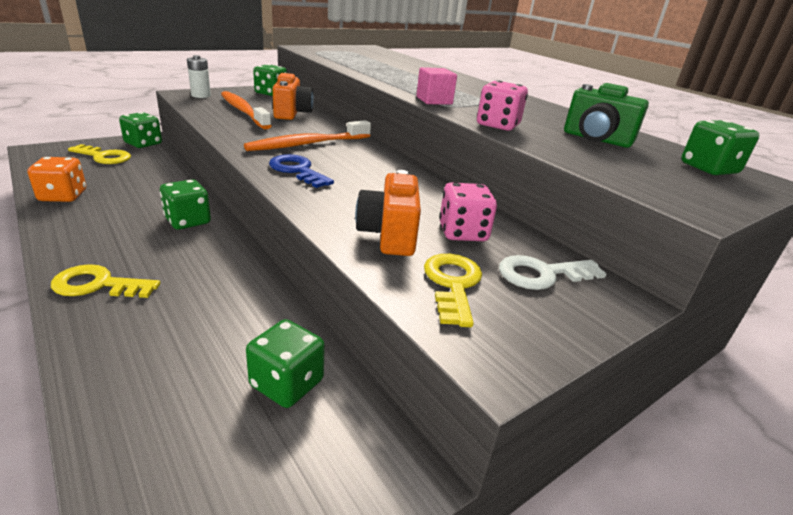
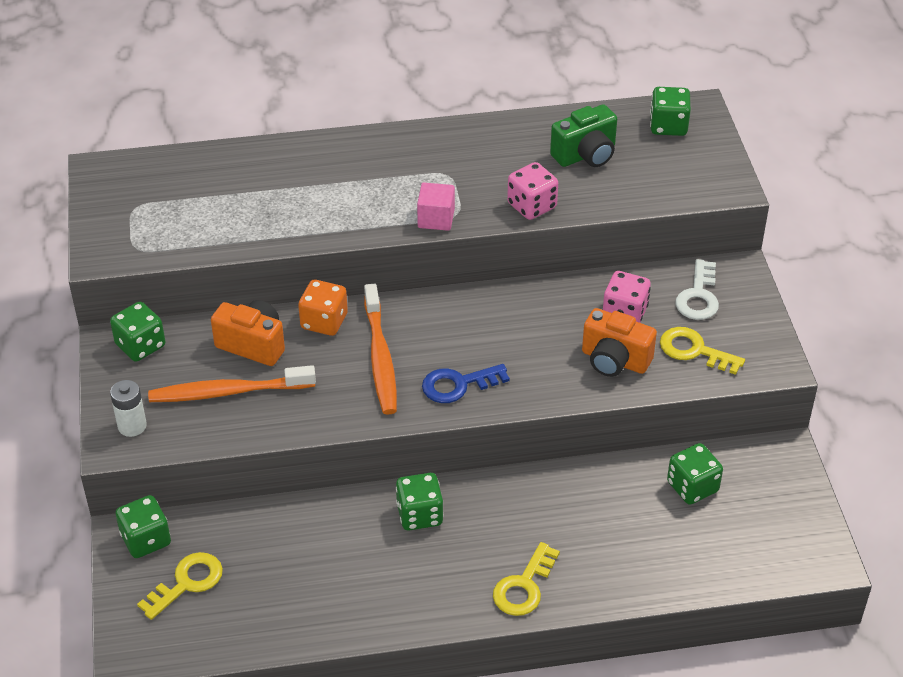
camera: 60 degrees left, 15 degrees up
(63, 196) = (311, 619): orange dice -> orange dice (324, 321)

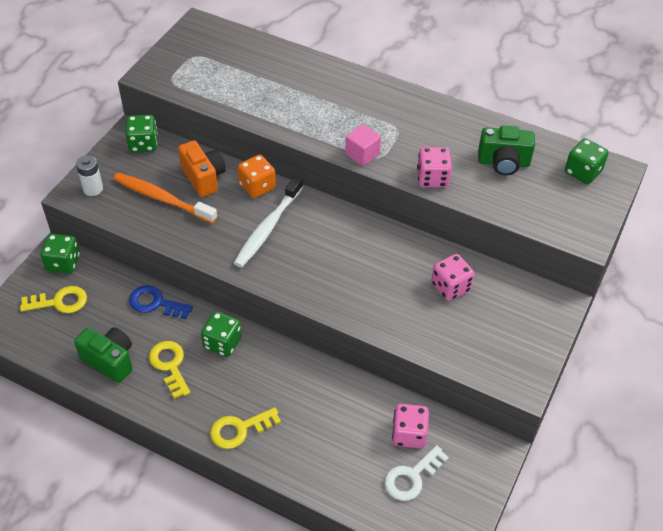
camera: 35 degrees right, 5 degrees up
(313, 607) = (110, 361): none -> green camera
(380, 358) = (268, 228): orange toothbrush -> white toothbrush
(458, 385) = (297, 272): blue key -> blue key (155, 303)
(614, 360) = (412, 315): orange camera -> none
(692, 487) = (409, 434): green dice -> pink dice
(694, 350) = (474, 340): yellow key -> yellow key (170, 365)
(698, 296) = (513, 304): white key -> white key (412, 477)

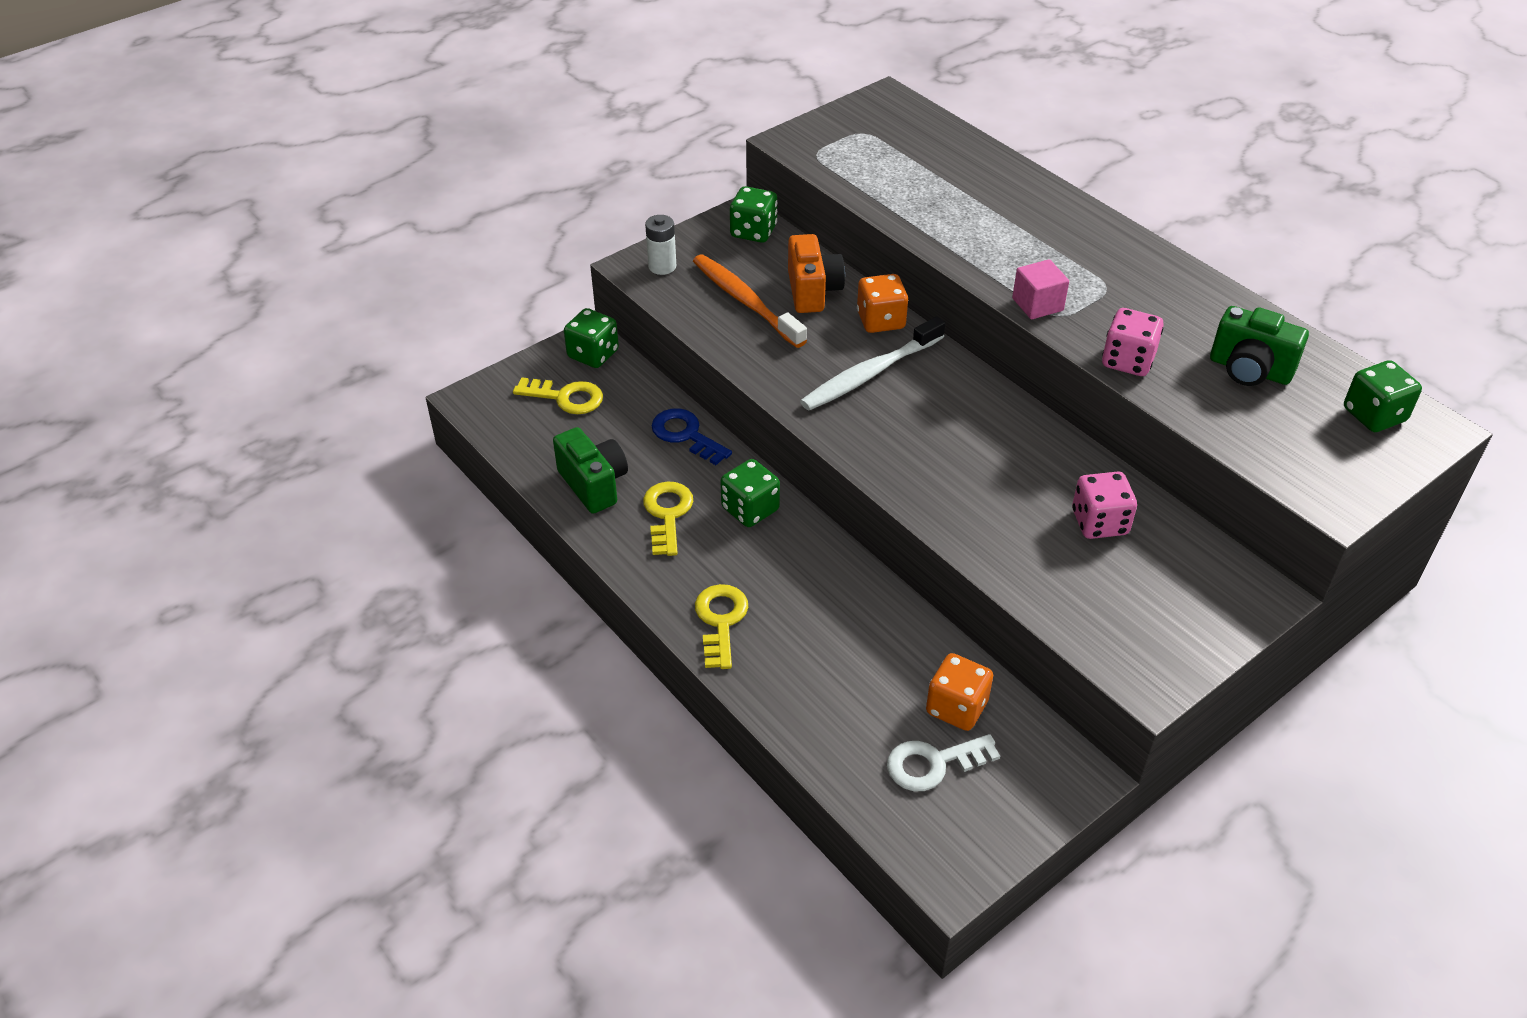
camera: 25 degrees right, 5 degrees down
(239, 429) = (720, 621): yellow key -> yellow key turned 90 degrees clockwise
(409, 434) = (956, 707): pink dice -> orange dice

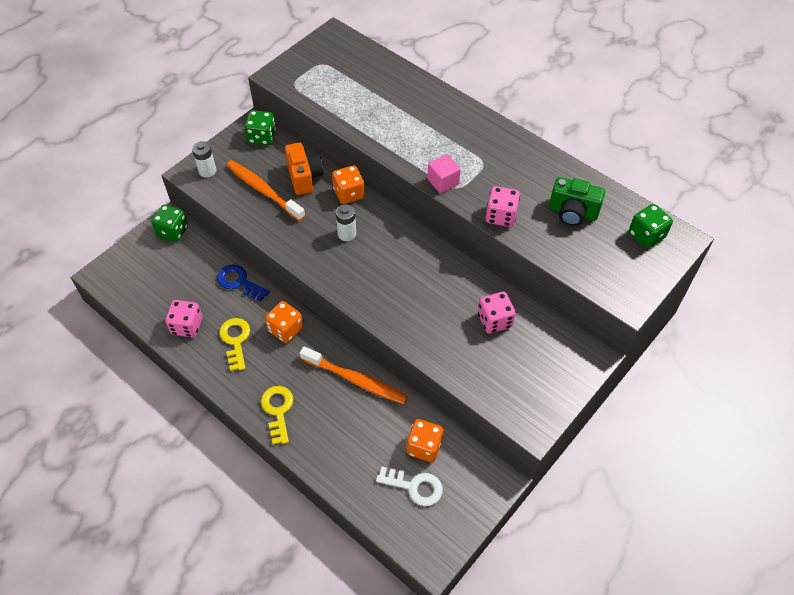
camera: 10 degrees left, 10 degrees up
(566, 397) = (160, 265): yellow key -> none
(594, 484) = (187, 326): green camera -> pink dice
(750, 509) = (285, 329): green dice -> orange dice
(855, 595) = (356, 380): none -> orange toothbrush
(870, 374) = (347, 234): white toothbrush -> white battery
(933, 764) = (415, 486): white key -> white key turned 135 degrees counterclockwise

